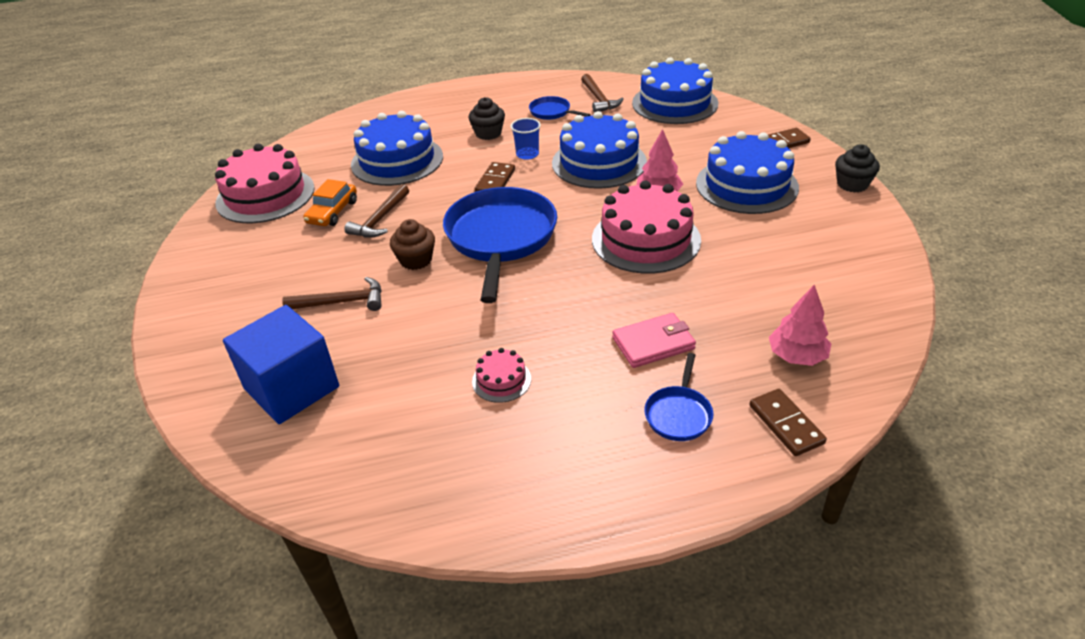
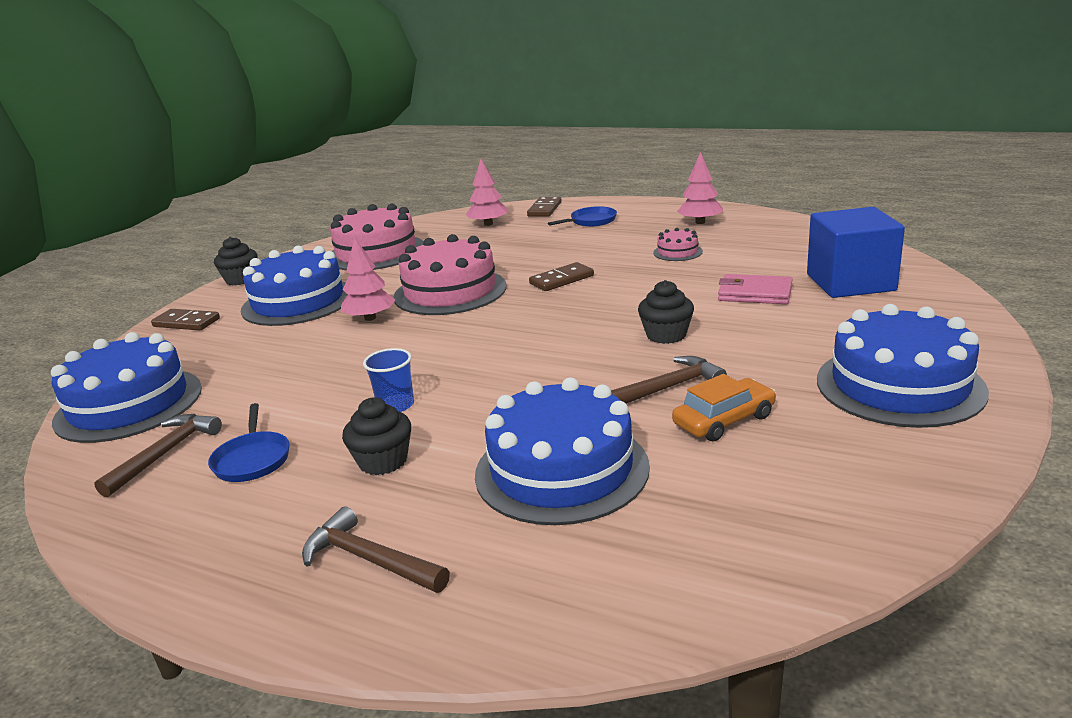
camera: 140 degrees left, 15 degrees down
(265, 195) = (823, 491): pink cake -> pink cake (376, 252)
(342, 302) = (772, 323): brown hammer -> brown hammer (369, 560)
(416, 260) = (666, 335): brown cupcake -> black cupcake
(495, 181) = (483, 385): brown domino -> brown domino (561, 280)
(500, 238) = (562, 328): blue pan -> none
(533, 468) = (700, 222): none -> pink tree
(599, 162) = (351, 365): blue cake -> blue cake (899, 385)
(653, 343) = (554, 244): pink wallet -> pink wallet (754, 293)

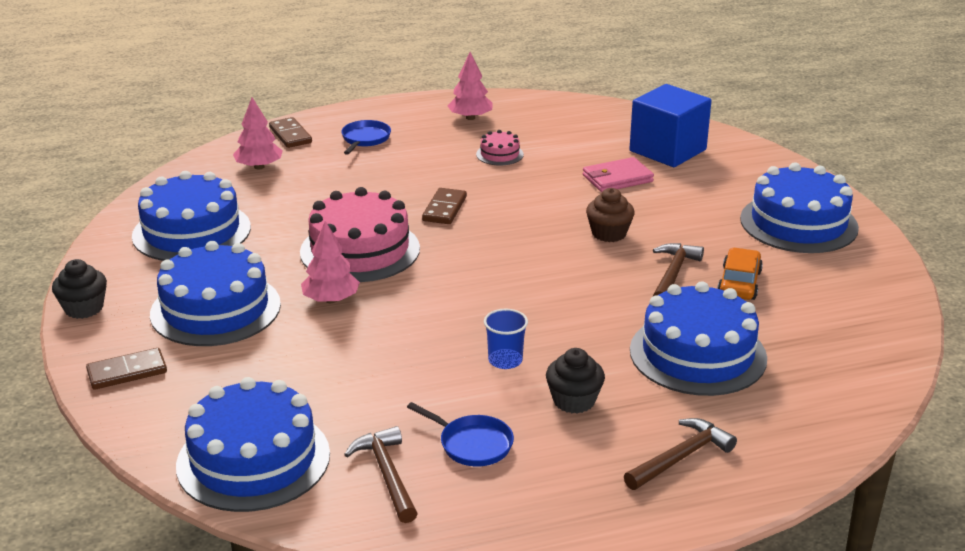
camera: 45 degrees left, 5 degrees up
(369, 560) = (680, 457): brown hammer -> brown hammer turned 150 degrees clockwise
(376, 252) = (191, 232): pink cake -> blue cake
(666, 335) = (609, 233): black cupcake -> brown cupcake

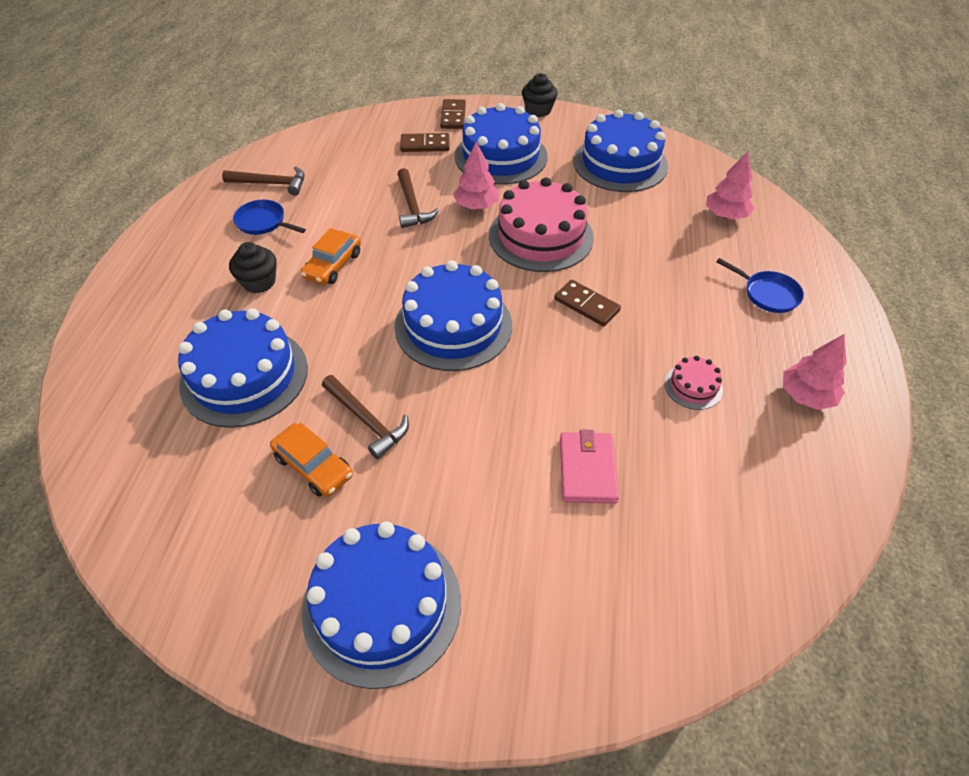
camera: 115 degrees right, 20 degrees up
(253, 459) = (331, 143): blue cake -> blue cake (453, 326)
(290, 135) = (792, 247): brown domino -> brown domino (425, 145)
(472, 444) = (263, 222): blue pan -> blue pan turned 60 degrees clockwise
(505, 360) = (333, 265): blue cup -> orange car
(609, 233) = (471, 405): brown cupcake -> none
(667, 150) = (643, 565): blue cube -> none
(680, 457) = (155, 309): brown hammer -> brown hammer (412, 206)

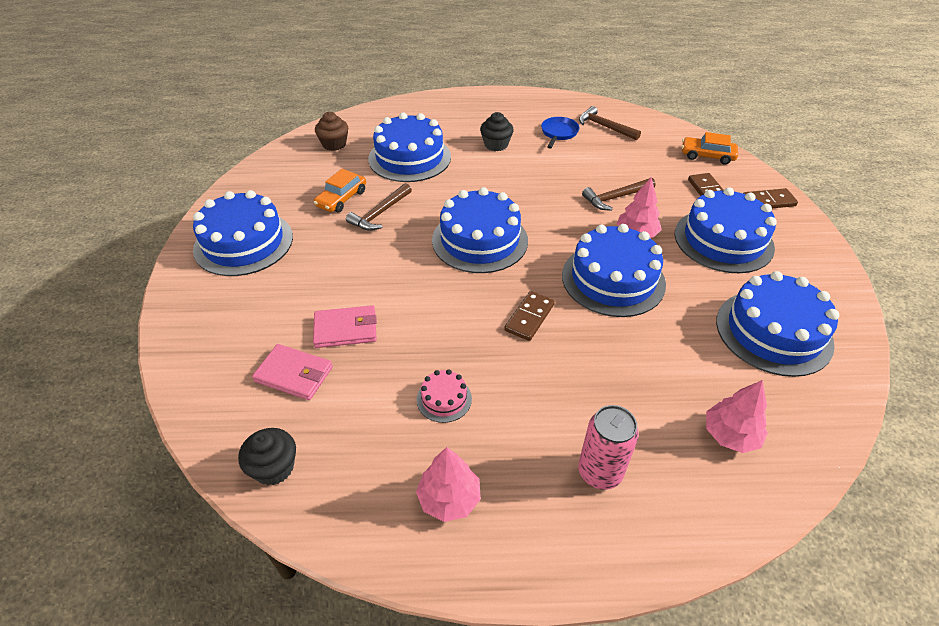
camera: 80 degrees right, 5 degrees down
(152, 472) = (334, 144): none -> brown cupcake
(271, 184) = (604, 127): brown hammer -> brown hammer turned 135 degrees clockwise
(333, 265) = (525, 172): orange car -> orange car (707, 156)
(538, 110) = (829, 258): black cupcake -> black cupcake (274, 468)
(541, 236) = (613, 279): pink cake -> blue cake
(657, 526) = (294, 374): none -> pink wallet
(767, 294) = (600, 472): blue pan -> pink can

